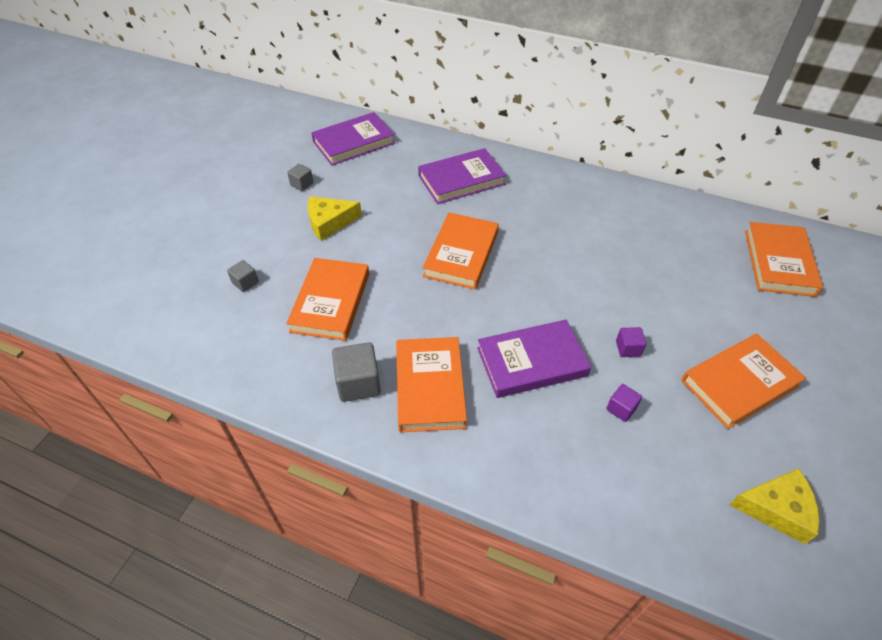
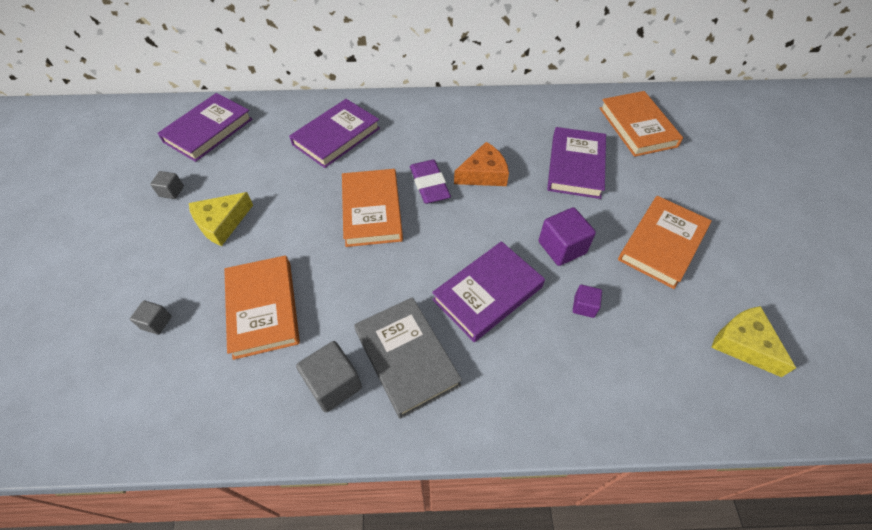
camera: 25 degrees left, 5 degrees up
(430, 387) = (406, 358): orange book -> grey book
(526, 249) = (429, 185): none -> purple eraser
(584, 256) = (483, 174): none -> orange cheese
(628, 348) = (562, 247): purple cube -> purple cube, size x1.77
(686, 279) = (575, 166): none -> purple book
(776, 509) = (743, 344): yellow cheese -> yellow cheese turned 105 degrees counterclockwise

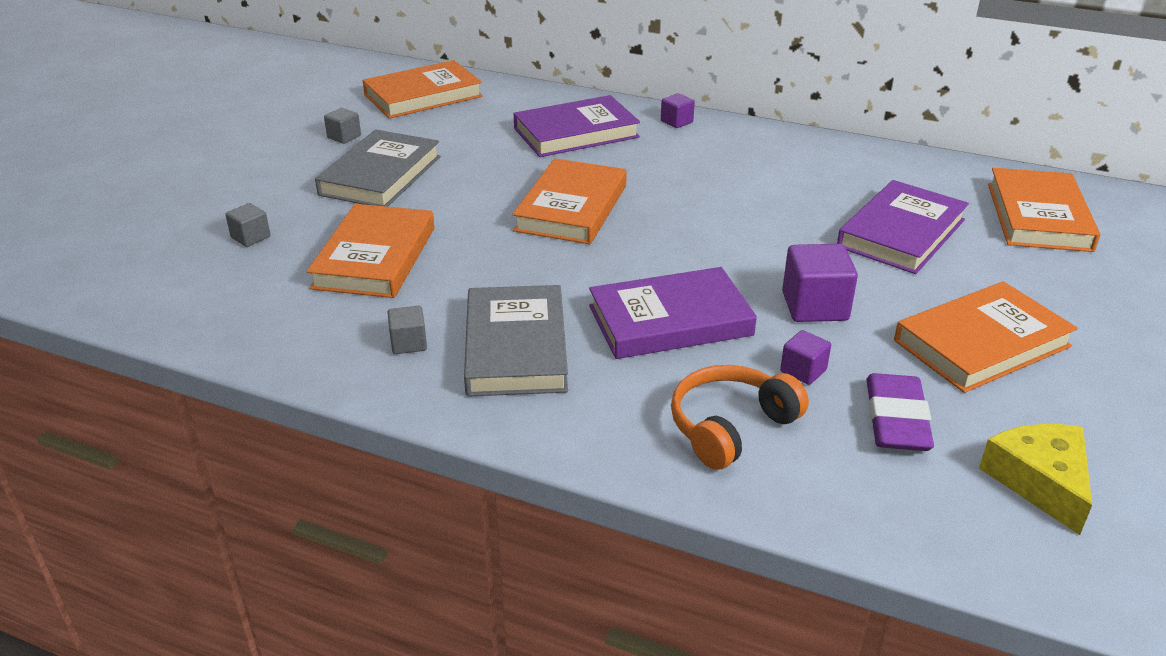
camera: 25 degrees right, 20 degrees down
(208, 130) = (423, 96): purple book -> orange book
(221, 223) = (380, 175): yellow cheese -> grey book
(333, 384) = (408, 343): grey cube -> grey cube, size x0.57
(396, 106) = (676, 122): none -> purple cube
(429, 185) = (667, 202): purple eraser -> purple eraser (896, 419)
(483, 174) = (752, 210): orange cheese -> none
(570, 373) = (730, 427): none -> orange headphones

